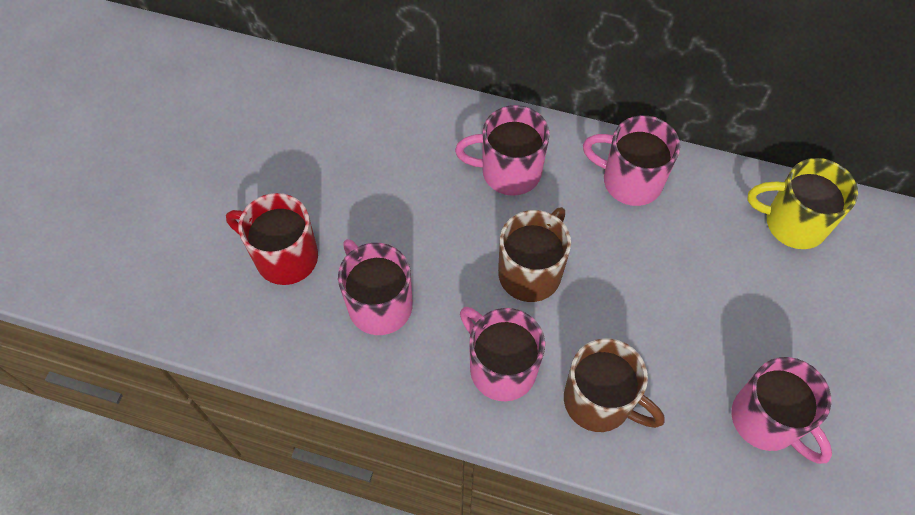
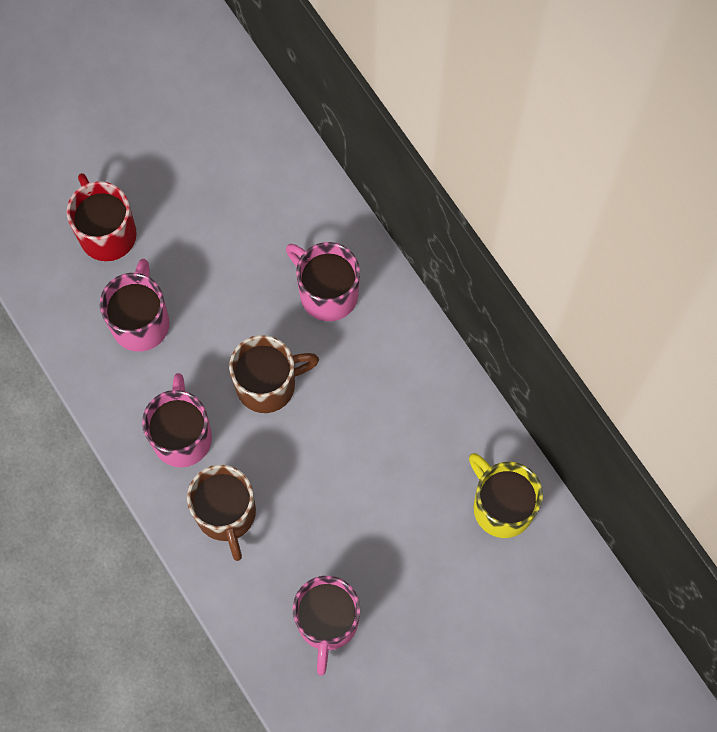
camera: 40 degrees right, 10 degrees up
(630, 181) = (411, 373): pink mug -> none

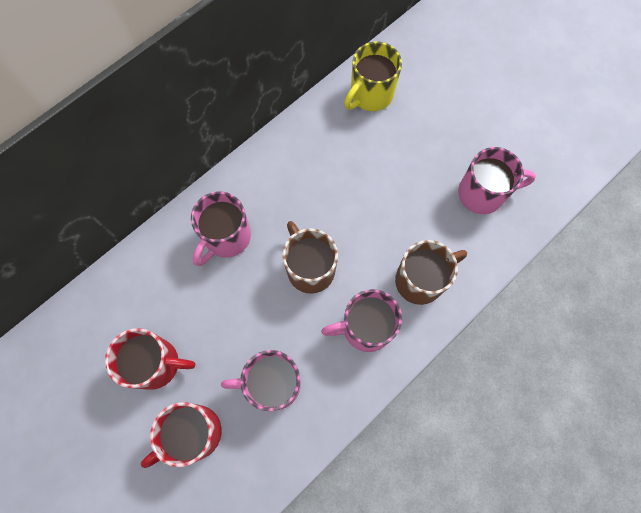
camera: 100 degrees left, 0 degrees up
(190, 201) = (156, 364): none -> red mug

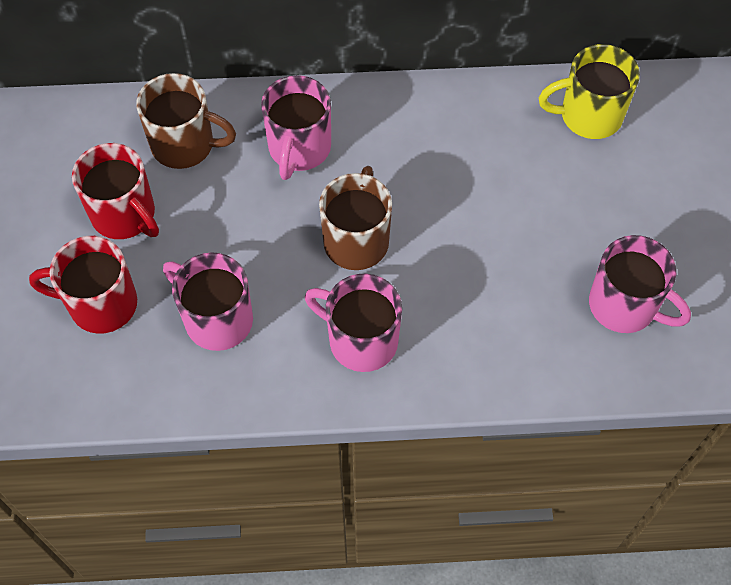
camera: 40 degrees right, 10 degrees down
(226, 237) = (299, 149): pink mug -> pink mug turned 60 degrees counterclockwise
(421, 280) = (466, 340): brown mug -> brown mug (185, 145)

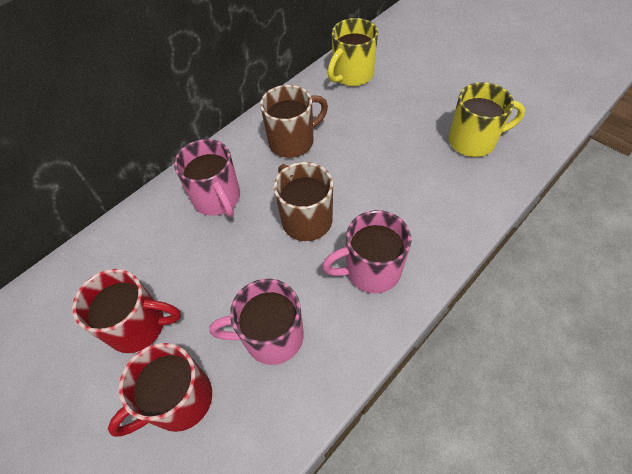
camera: 40 degrees left, 5 degrees down
(185, 145) = (140, 251): brown mug -> brown mug (293, 141)
(624, 306) = (473, 141): pink mug -> yellow mug

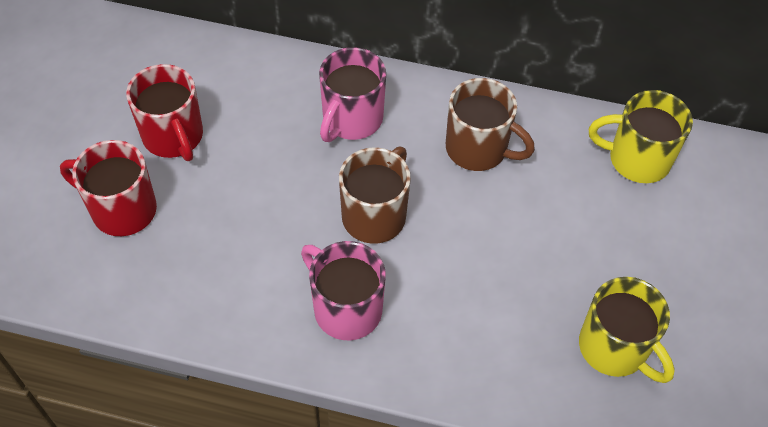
camera: 55 degrees right, 0 degrees up
(271, 336) = (220, 252): pink mug -> none

